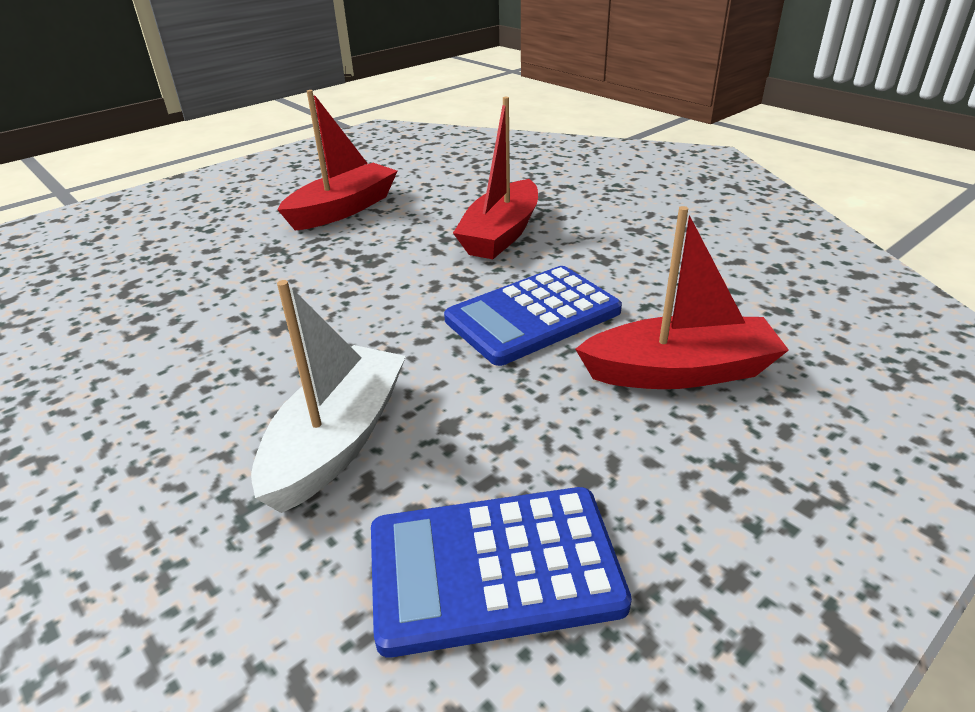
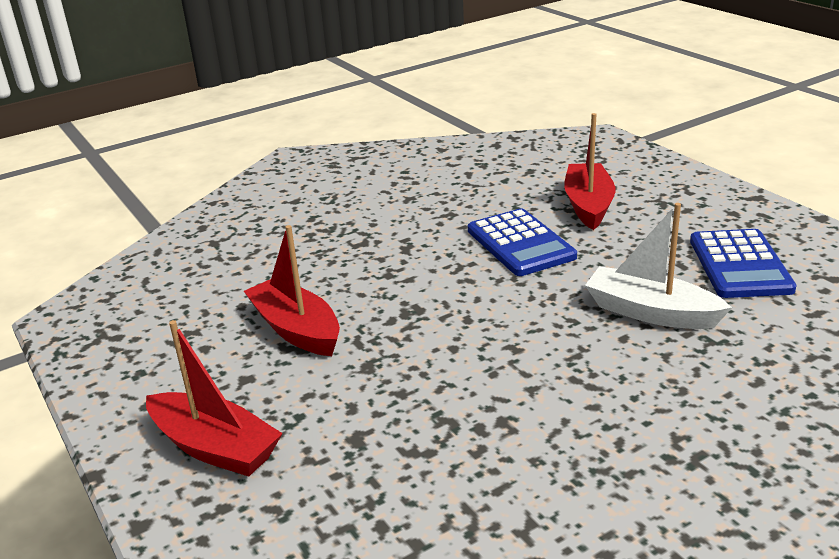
camera: 80 degrees left, 5 degrees down
(501, 234) = (392, 250): red boat -> red boat (215, 447)

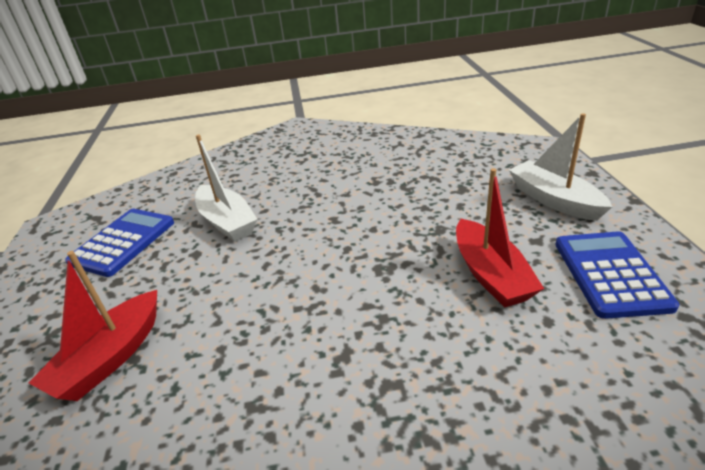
camera: 155 degrees left, 5 degrees up
(215, 447) = (554, 200): red boat -> white boat
(520, 243) = (233, 319): blue calculator -> blue calculator (610, 274)

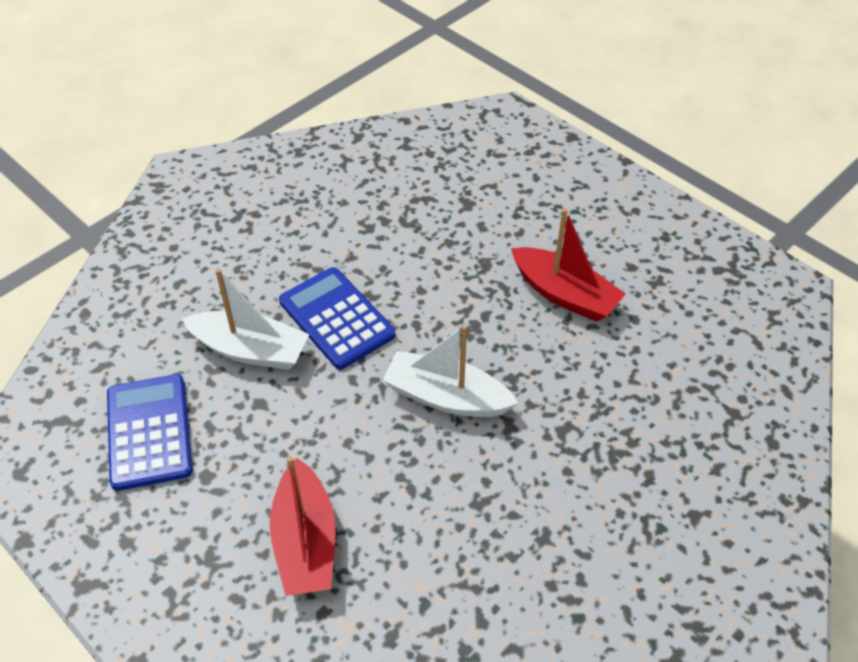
camera: 40 degrees left, 15 degrees up
(554, 200) = (561, 185): white boat -> white boat (446, 397)
(610, 274) = (651, 252): blue calculator -> blue calculator (336, 318)

